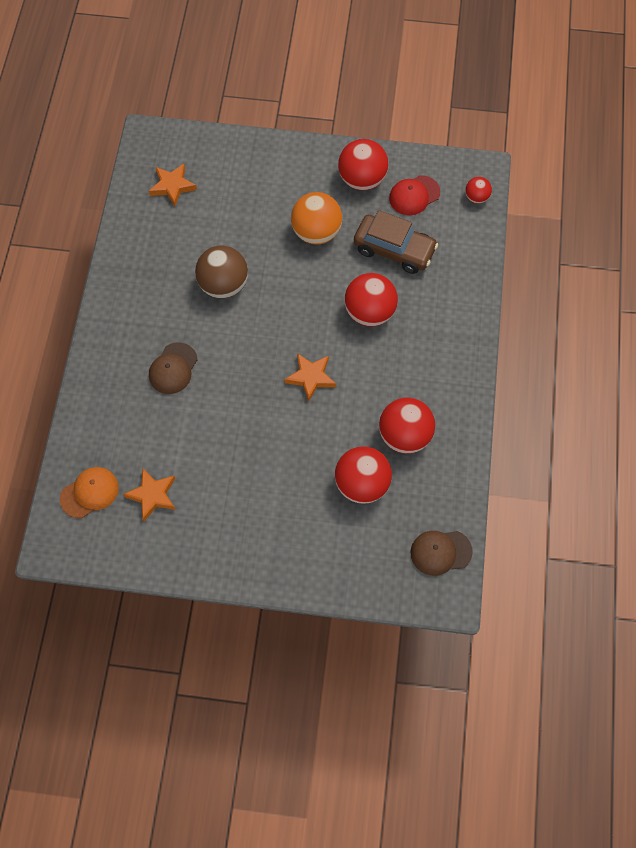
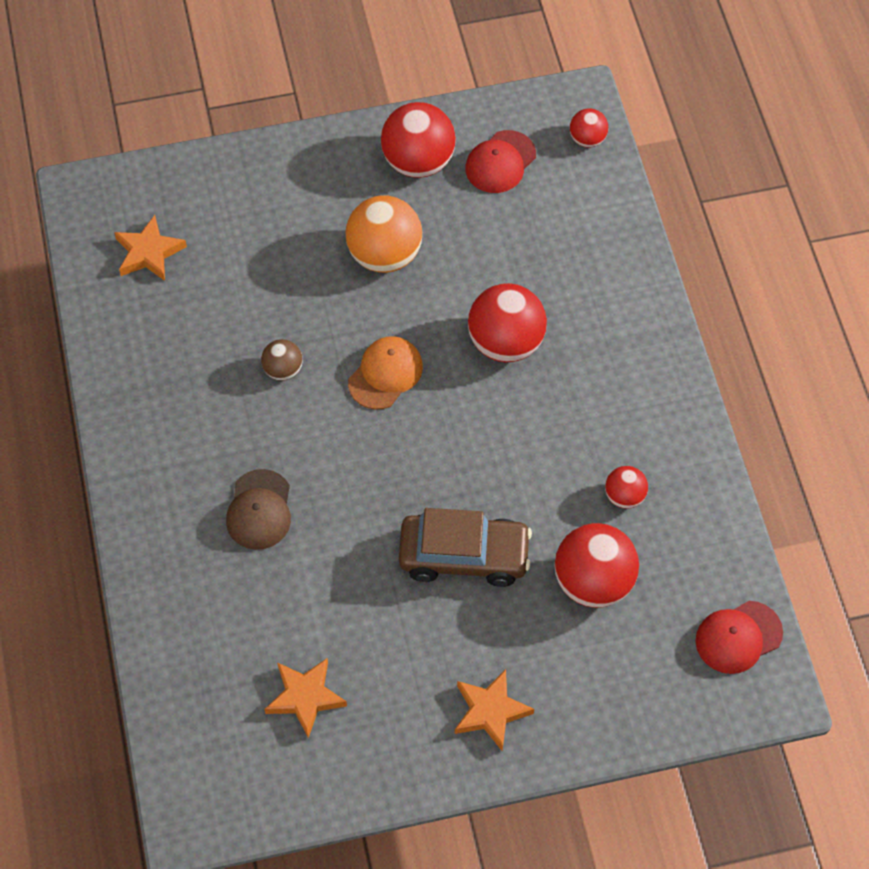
camera: 20 degrees left, 5 degrees down
(89, 493) = (212, 725): orange cap -> orange cap (385, 374)
(223, 285) = (283, 370): brown ball -> brown ball, size x0.52
(310, 377) = (461, 459): orange star -> orange star (490, 711)
(394, 250) = (504, 246): brown car -> brown car (464, 556)
(405, 436) = (624, 496): red ball -> red ball, size x0.52
(440, 552) = (738, 637): brown cap -> red cap

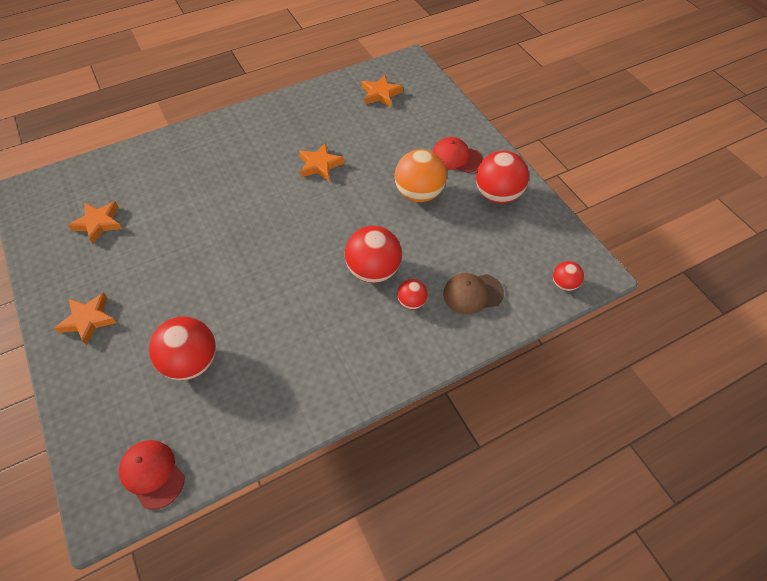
camera: 75 degrees right, 5 degrees down
(259, 510) = (222, 176): brown cap -> brown cap (472, 293)
(283, 370) = (320, 165): brown ball -> orange star
(385, 374) = (330, 212): orange cap -> none
(464, 556) = (203, 281): brown car -> none
(500, 162) = (518, 237): red cap -> red cap (456, 157)
(624, 496) = (265, 368): red ball -> red ball (411, 302)

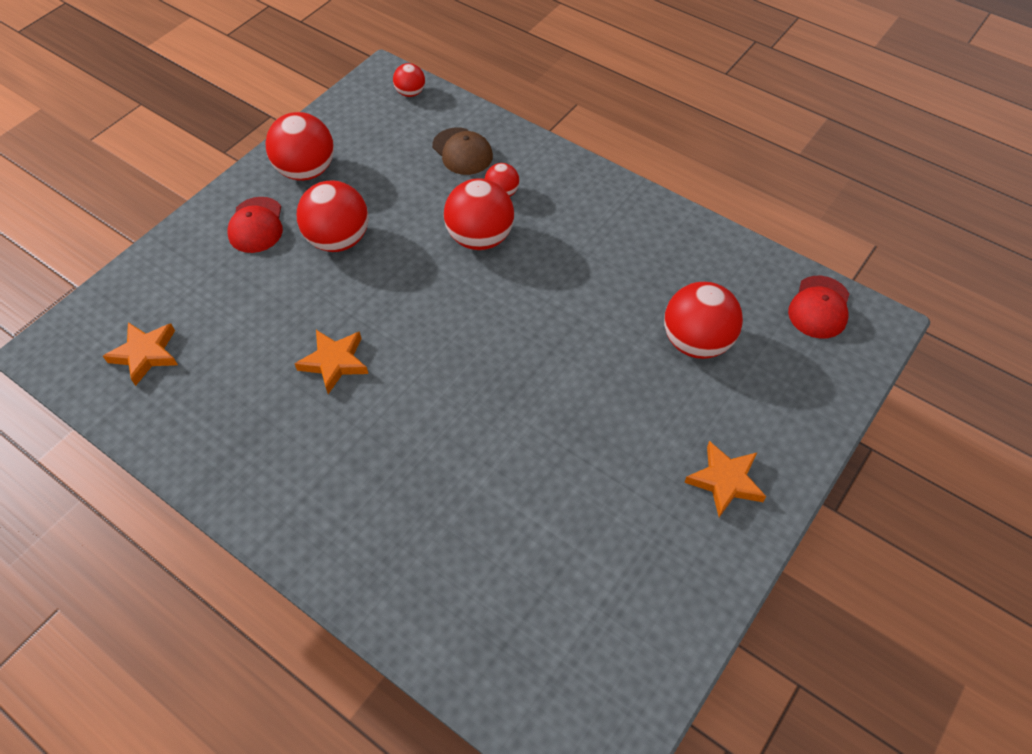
camera: 115 degrees left, 0 degrees up
(98, 223) = (586, 584): orange star -> none
(419, 193) = (338, 240): orange ball -> red ball

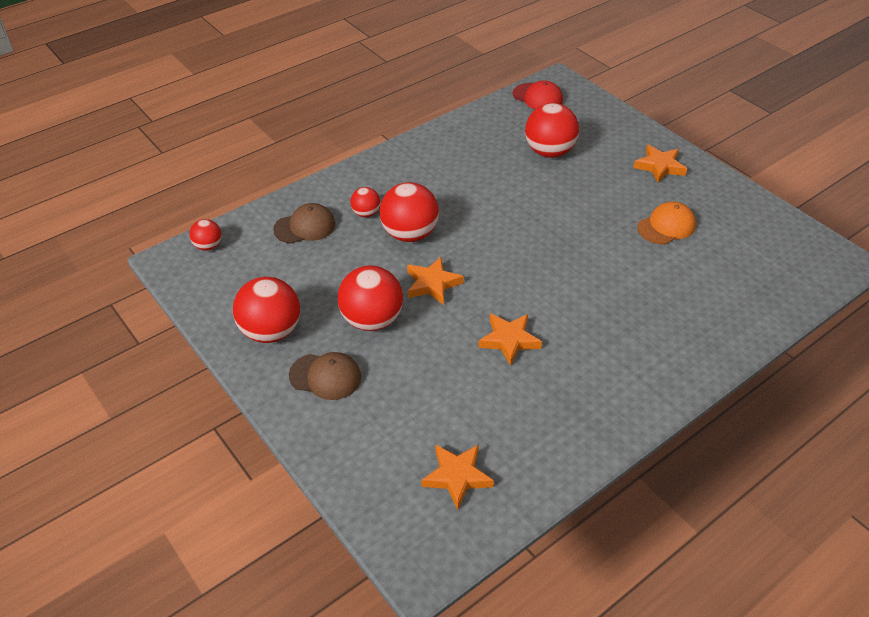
camera: 75 degrees left, 10 degrees down
(256, 225) = (325, 376): red cap -> brown cap
(405, 276) = (432, 284): none -> orange star
(590, 503) = (666, 226): none -> orange cap

